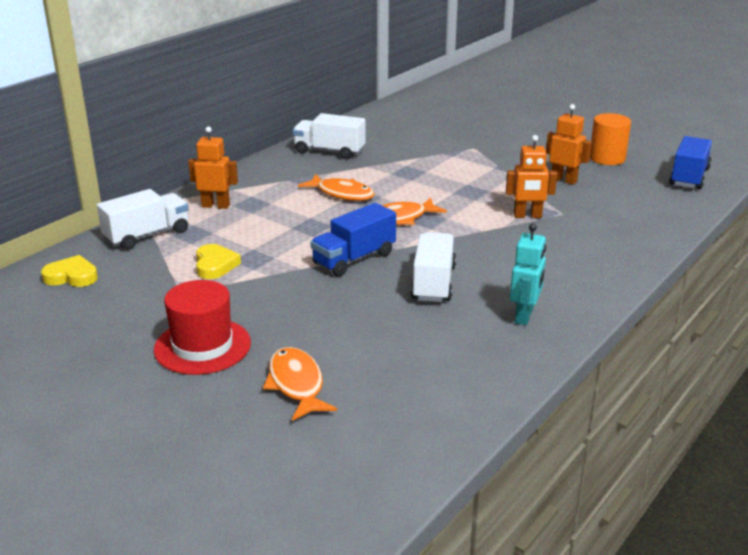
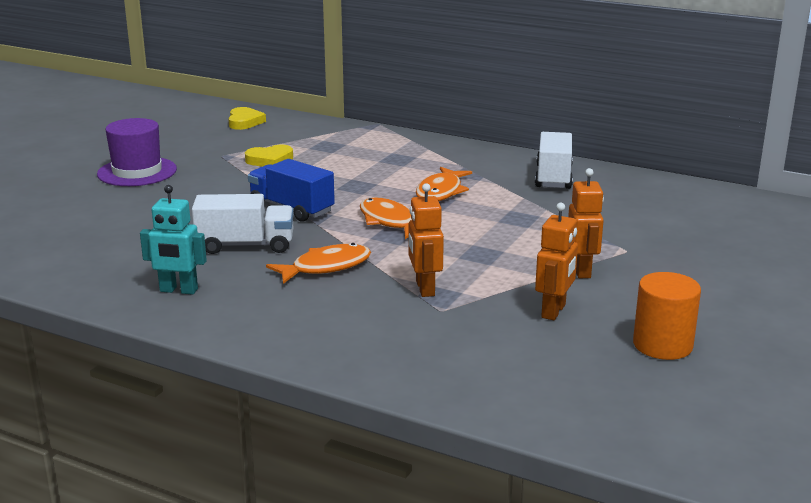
camera: 80 degrees right, 5 degrees down
(147, 235) = (320, 133): white truck -> none
(202, 346) = (137, 172): red hat -> purple hat
(216, 206) = (388, 147): orange robot -> orange robot (582, 270)
(296, 384) = (76, 206): orange fish -> orange fish (326, 267)
(689, 177) = (632, 416): blue truck -> none

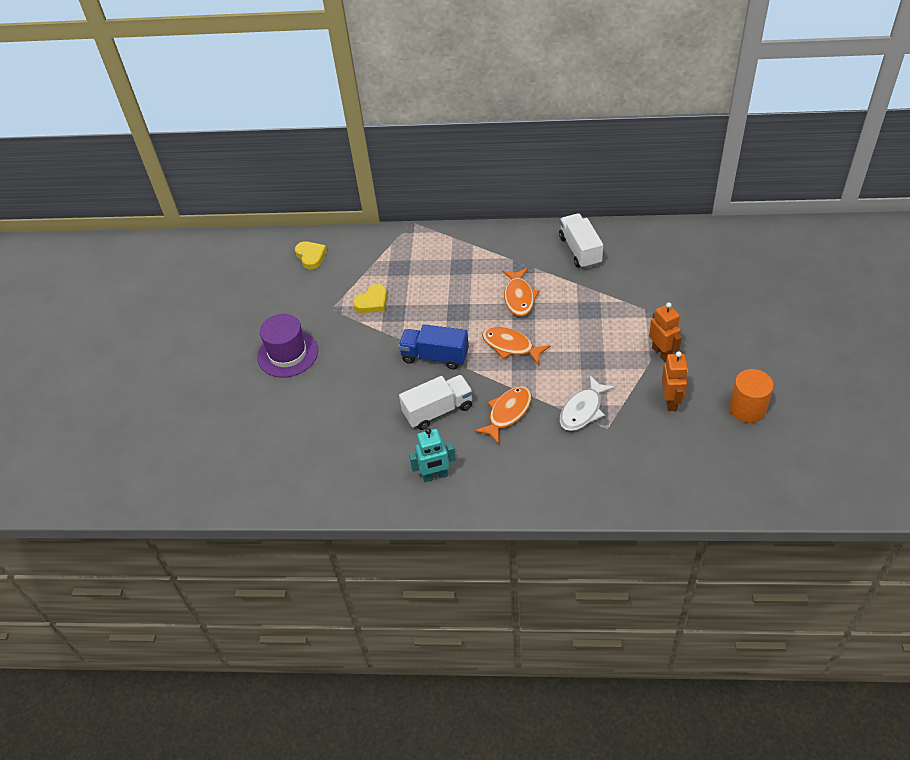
camera: 20 degrees left, 25 degrees up
(424, 288) = (583, 410): orange robot -> white fish

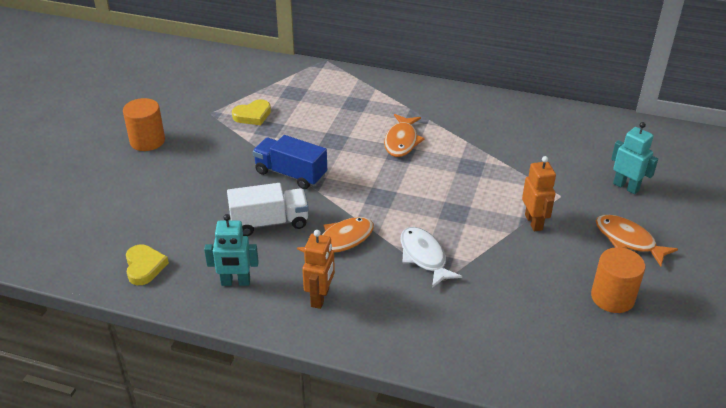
camera: 10 degrees right, 10 degrees down
(287, 354) = (147, 141): purple hat -> orange cylinder
(311, 256) = (214, 68): yellow heart -> yellow heart (144, 267)
(510, 346) = (373, 181): orange fish -> orange fish (628, 240)
(580, 250) = (483, 114): white truck -> none
(583, 410) = (424, 257): white fish -> white fish turned 105 degrees clockwise
(671, 401) = (526, 270): orange robot -> orange robot (320, 298)
(727, 298) = (626, 187): none -> turquoise robot

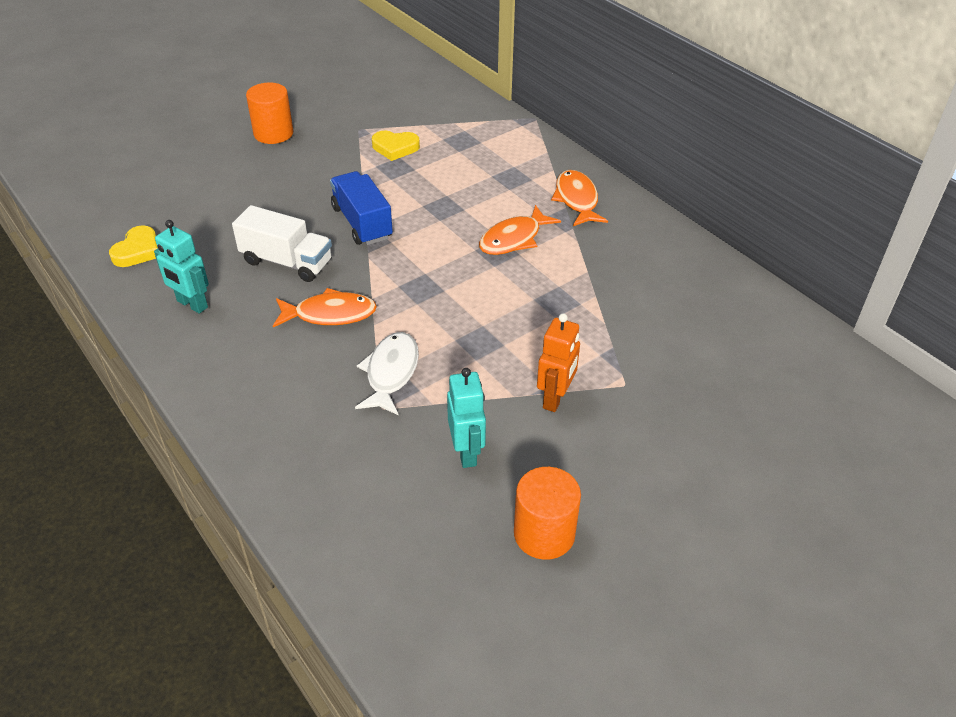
camera: 35 degrees right, 5 degrees up
(320, 298) = (245, 360): orange robot -> none
(626, 187) = (723, 415): turquoise robot -> turquoise robot (467, 452)
(628, 240) = (646, 479): orange fish -> orange fish (577, 200)

